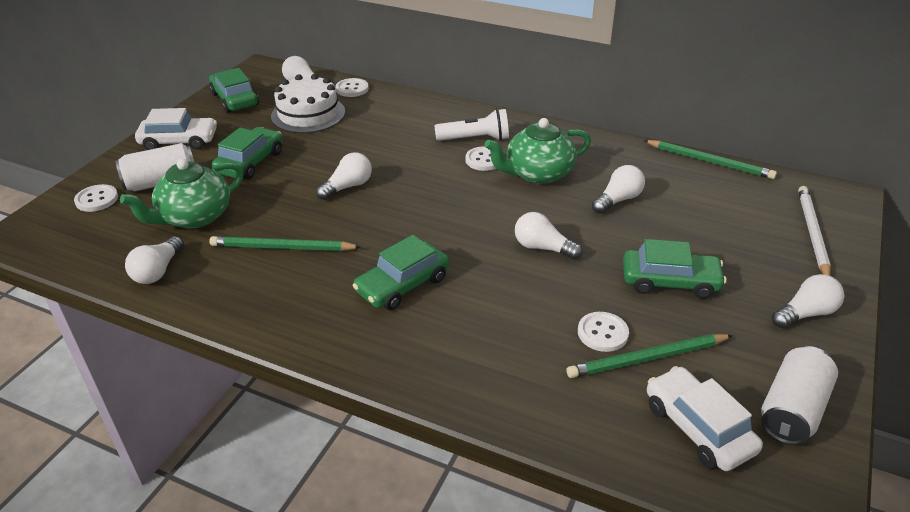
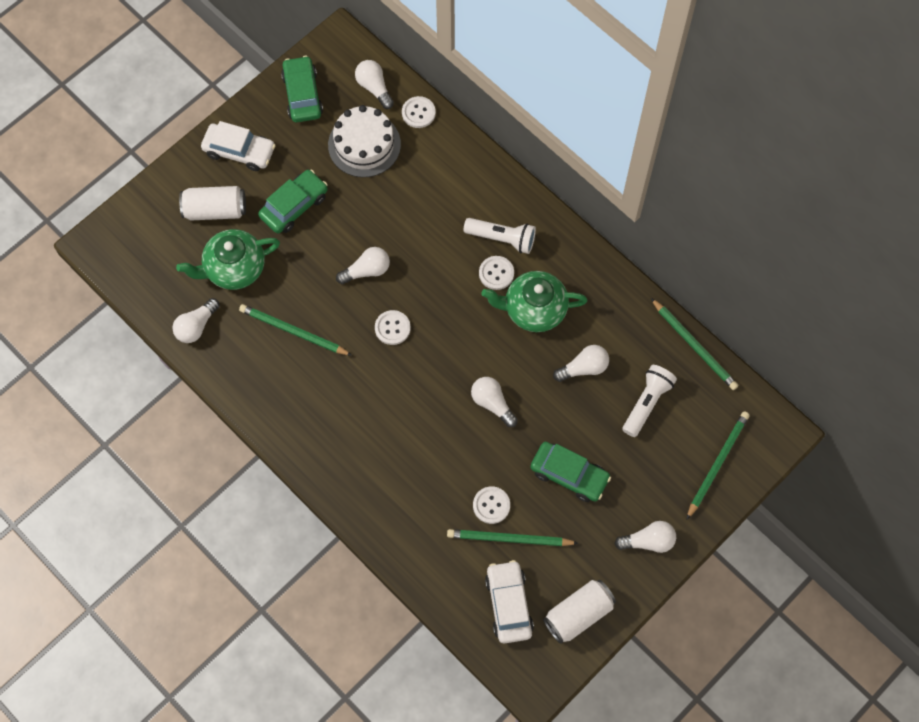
camera: 20 degrees right, 30 degrees up
(97, 199) = (160, 217): white button -> white button (392, 328)
(402, 285) = (370, 406): green car -> none
(701, 208) = (647, 403): none -> white flashlight
(812, 233) = (717, 464): white pencil -> green pencil

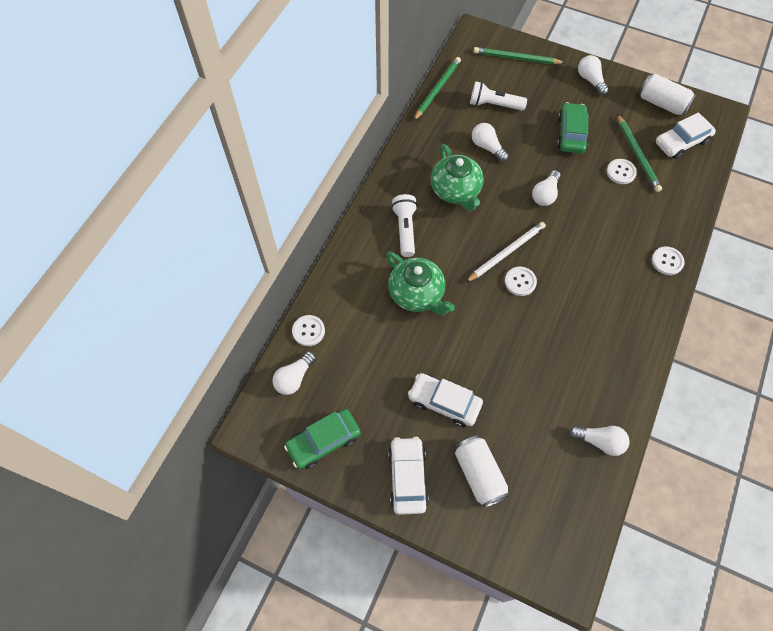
camera: 110 degrees left, 5 degrees down
(234, 268) = (529, 431): green teapot -> green teapot (417, 294)
(293, 332) = (562, 356): green pencil -> none
(294, 206) = (444, 402): green car -> white car
(364, 144) = (358, 365): white cake -> none
(367, 271) = (479, 319): white light bulb -> none
(433, 329) = (506, 253): none -> white pencil
(496, 273) = (437, 224): white button -> white button (667, 261)

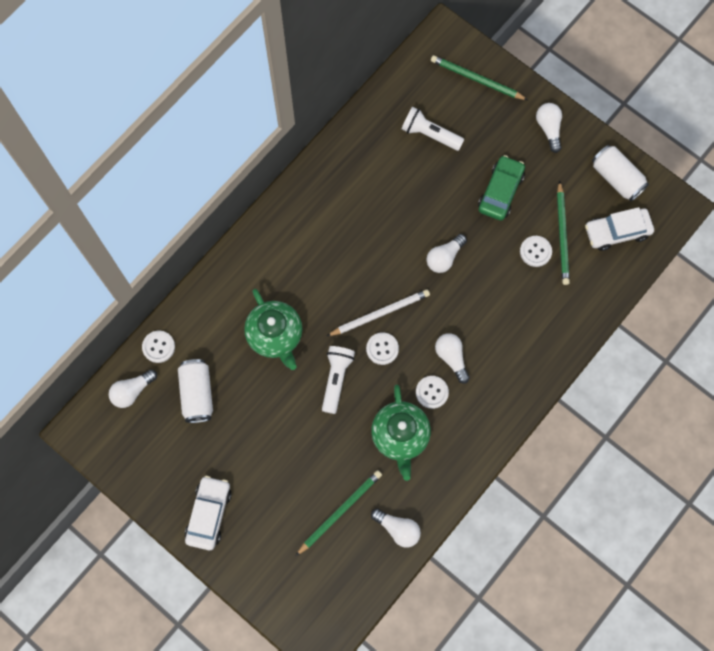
camera: 15 degrees right, 10 degrees up
(324, 441) = (143, 460): green car -> none
(405, 229) = (286, 261): white flashlight -> white flashlight (336, 379)
(437, 90) = (374, 100): green pencil -> green pencil (339, 512)
(444, 402) = (265, 453): white car -> none
(456, 191) = (352, 230): green teapot -> green teapot (400, 436)
(479, 474) = (275, 529): white can -> white can (197, 394)
(487, 147) = (404, 185): white light bulb -> white light bulb (451, 357)
(667, 261) = (540, 365): white button -> white button (432, 392)

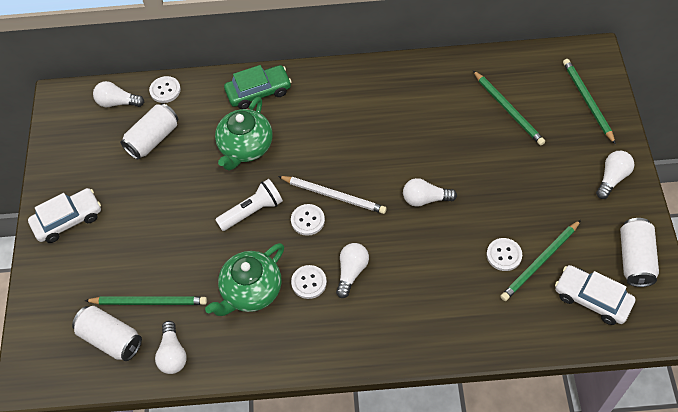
camera: 50 degrees right, 15 degrees down
(344, 561) = (111, 339): none -> white can
(430, 134) = (508, 109): white flashlight -> green pencil
(500, 192) = (521, 190): green car -> green car (258, 92)

